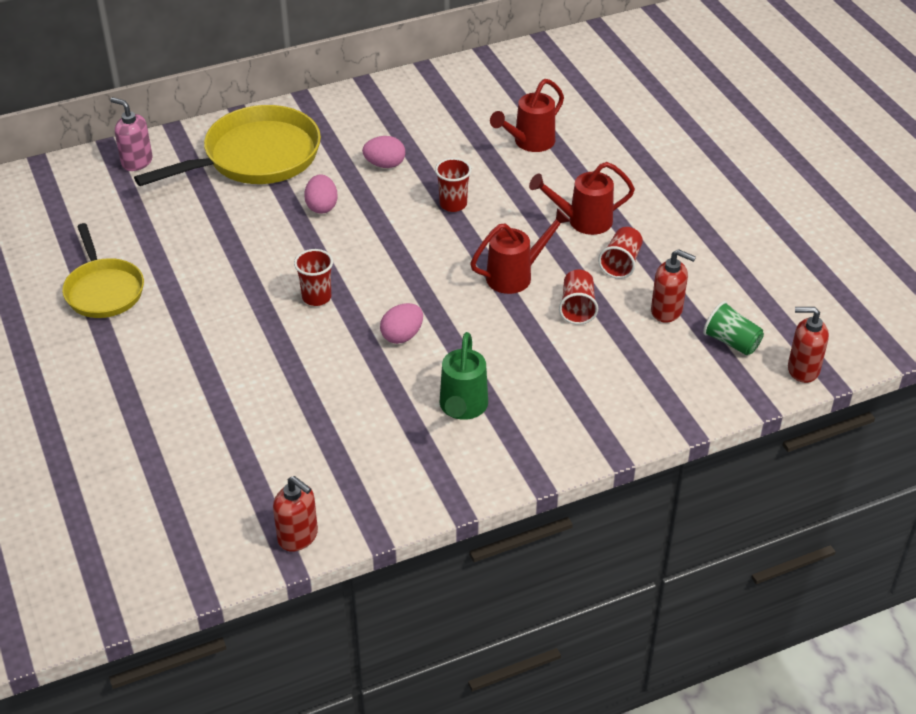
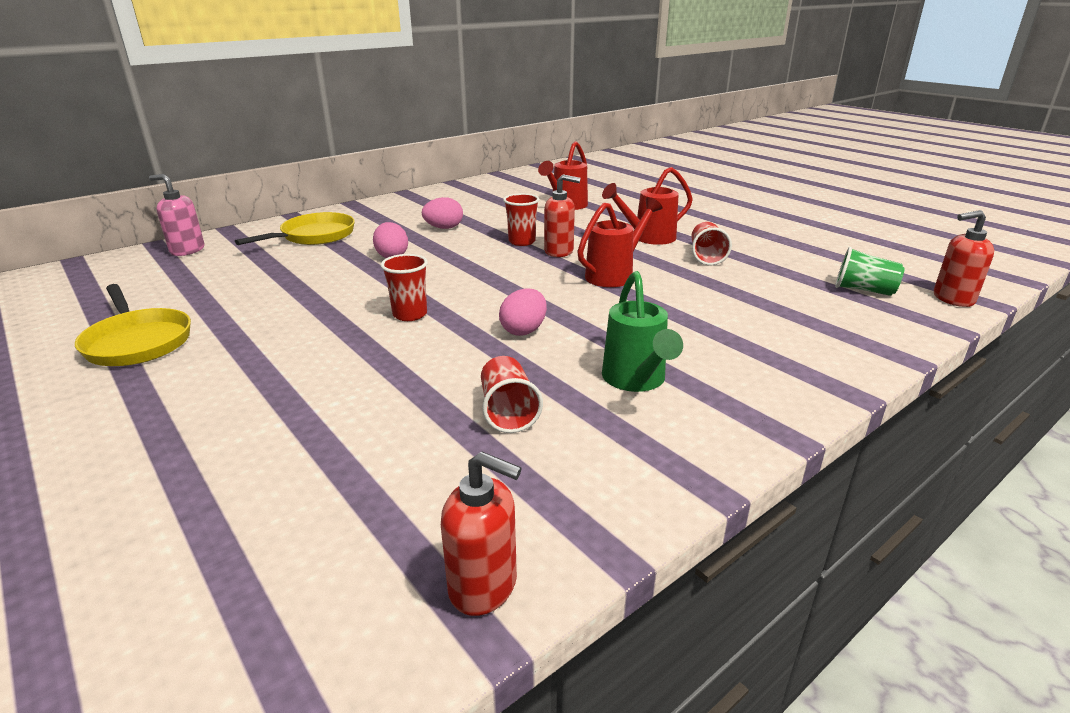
camera: 15 degrees left, 15 degrees down
(255, 157) = (314, 236): yellow pan -> yellow pan, size x0.63
(577, 307) = (693, 287): red cup -> red cup (508, 411)
(667, 311) = (780, 279): red soap dispenser -> red soap dispenser (559, 251)

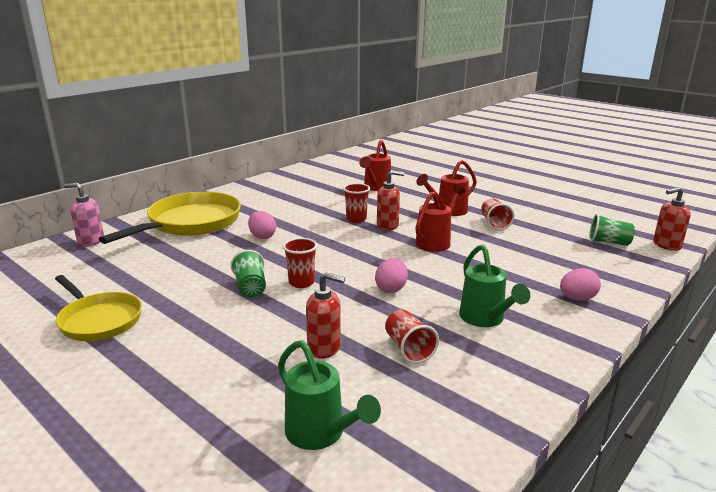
camera: 10 degrees left, 5 degrees down
(314, 236) = (190, 223): yellow pan -> yellow pan, size x1.59
(325, 518) = (320, 434): none -> green watering can
(342, 316) = (250, 287): none -> green cup
(444, 228) = (290, 211): pink egg -> pink egg (577, 299)
(484, 586) = (448, 464): red soap dispenser -> red soap dispenser (324, 348)

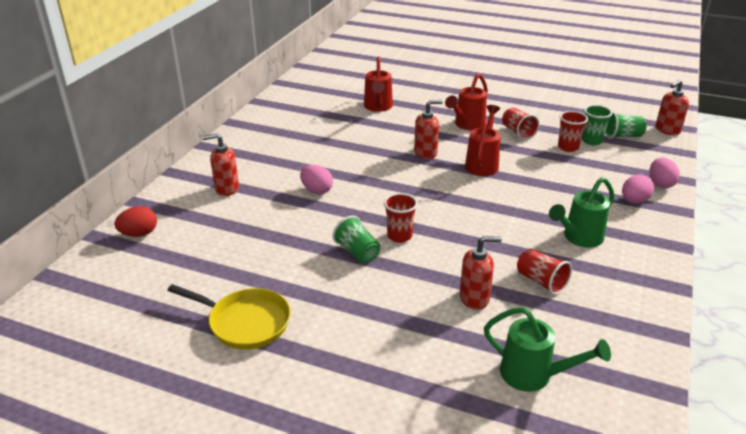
camera: 20 degrees left, 10 degrees up
(91, 241) = (139, 234): pink soap dispenser -> red egg
(190, 223) = (226, 189): yellow pan -> red soap dispenser
(356, 219) = (390, 151): red cup -> red cup (568, 147)
(391, 289) = (483, 225): pink egg -> pink egg (660, 184)
(485, 319) = (579, 238): green watering can -> green watering can turned 90 degrees clockwise
(569, 241) = (592, 141): none -> green cup

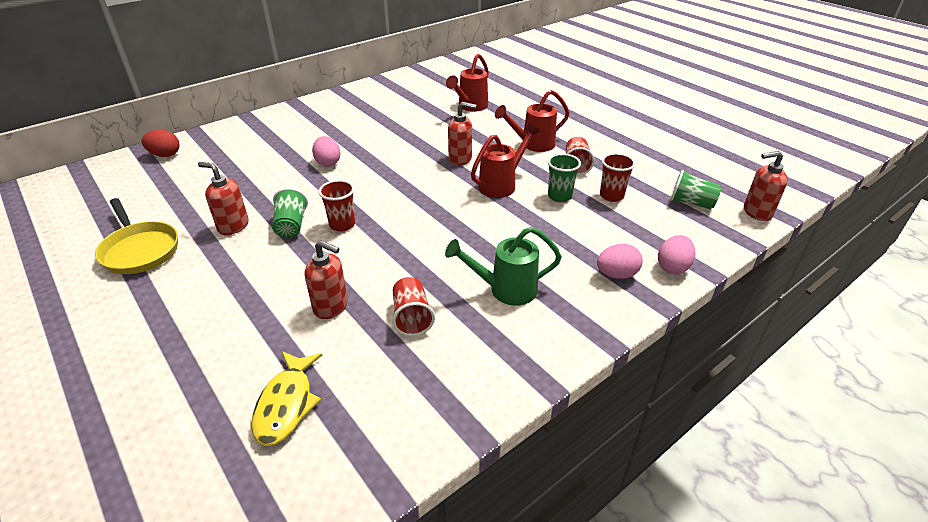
camera: 30 degrees right, 5 degrees up
(226, 189) = (265, 140): red soap dispenser -> red soap dispenser (233, 226)
(533, 375) = (286, 404): green watering can -> yellow fish
(592, 141) = (647, 197): green cup -> green cup (559, 196)

